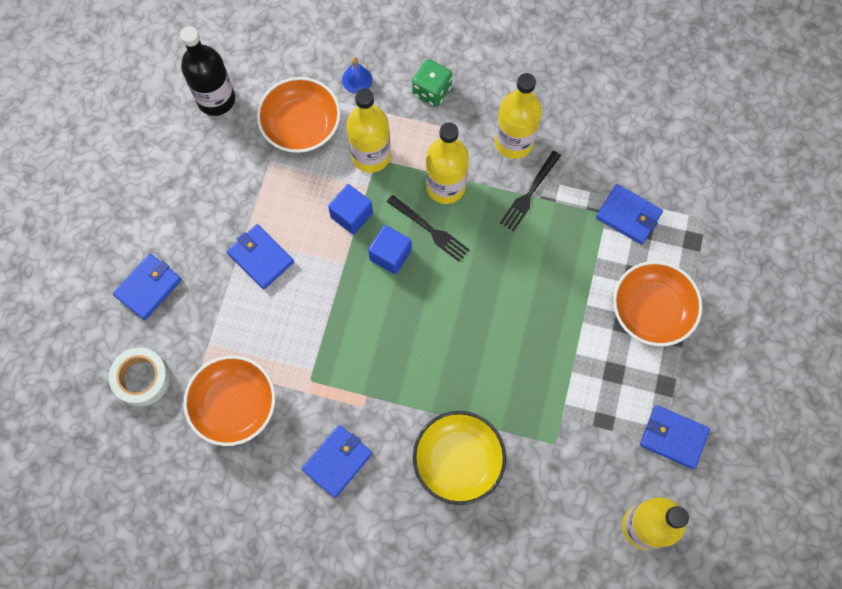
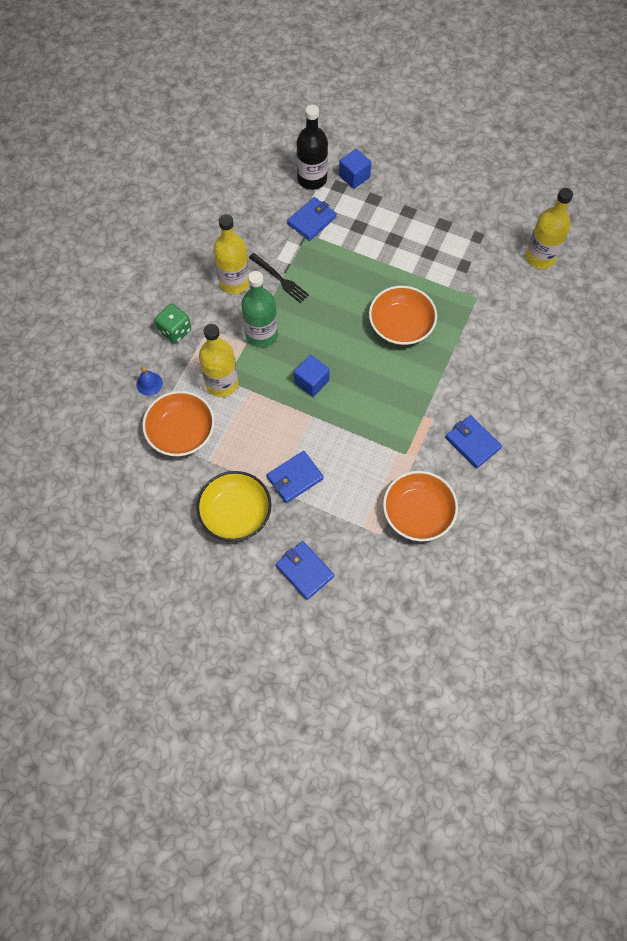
camera: 80 degrees left, 5 degrees down
(142, 378) = (385, 583): white tape -> none
(216, 99) = (138, 497): black bottle -> black bottle (312, 179)
(352, 215) = (271, 405): blue cube -> blue cube (354, 177)
(430, 230) = (296, 351): black fork -> none
(445, 186) = (261, 334): yellow bottle -> green bottle
(458, 460) = (481, 361): yellow bowl -> yellow bowl (235, 513)
(651, 310) = (387, 221): orange bowl -> orange bowl (401, 325)
(673, 437) = (480, 227): blue wallet -> none

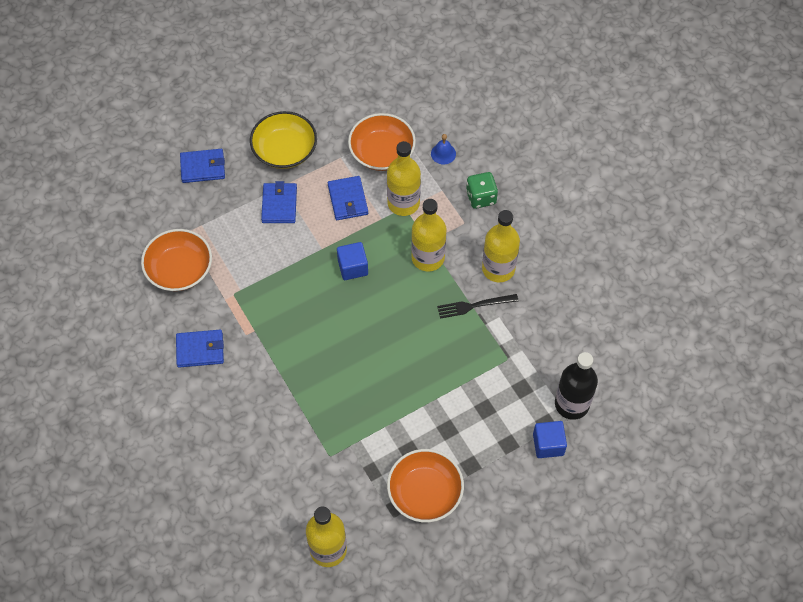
camera: 125 degrees right, 5 degrees down
(261, 334) = (428, 258): green bottle -> yellow bottle
(312, 220) = (521, 372): blue wallet -> blue wallet (348, 200)
(401, 325) = (352, 372): orange bowl -> orange bowl (425, 492)

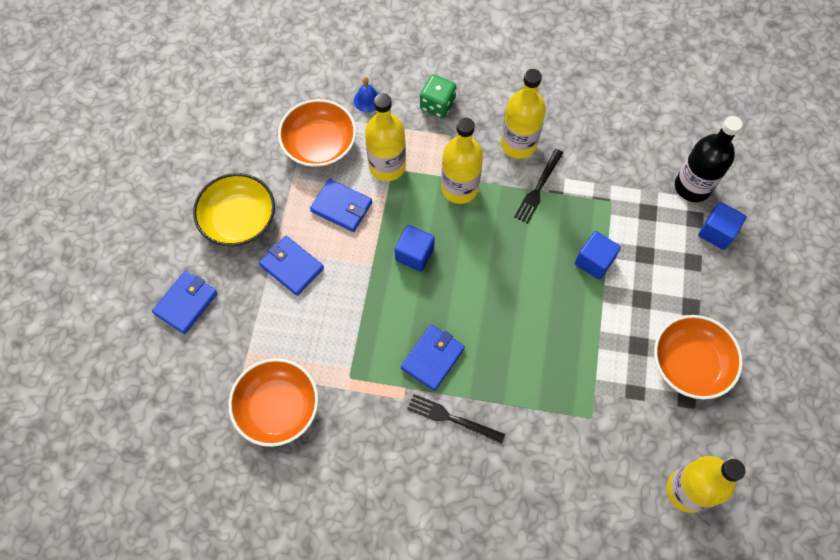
camera: 50 degrees left, 5 degrees up
(200, 350) = (383, 453): blue wallet -> blue wallet (432, 358)
(257, 372) = (452, 418): none -> black fork
(449, 380) = (594, 261): none -> blue cube

